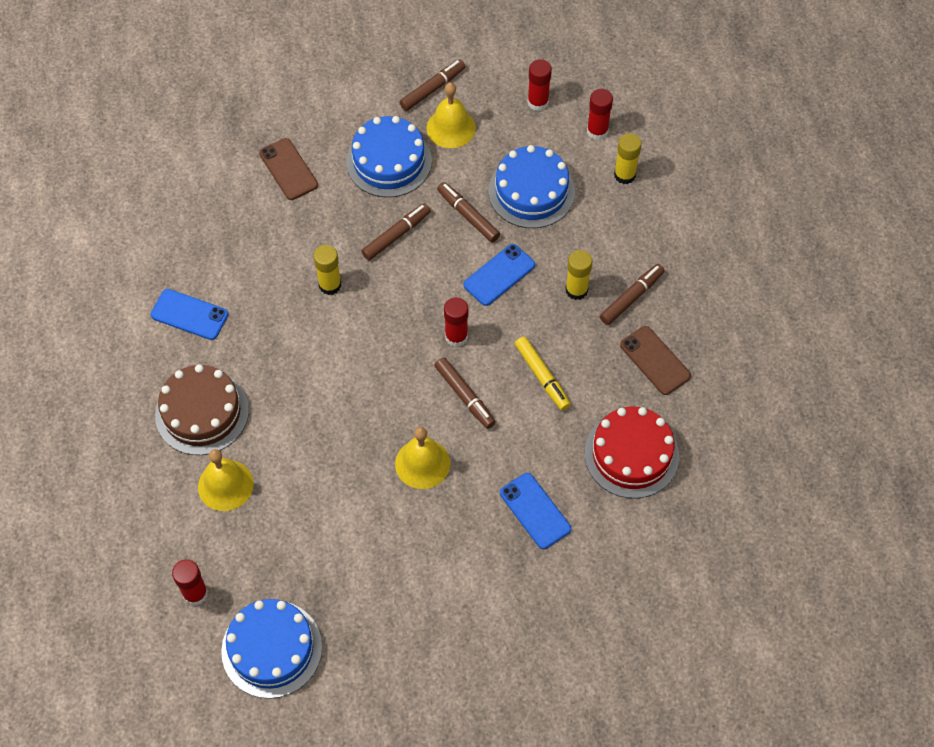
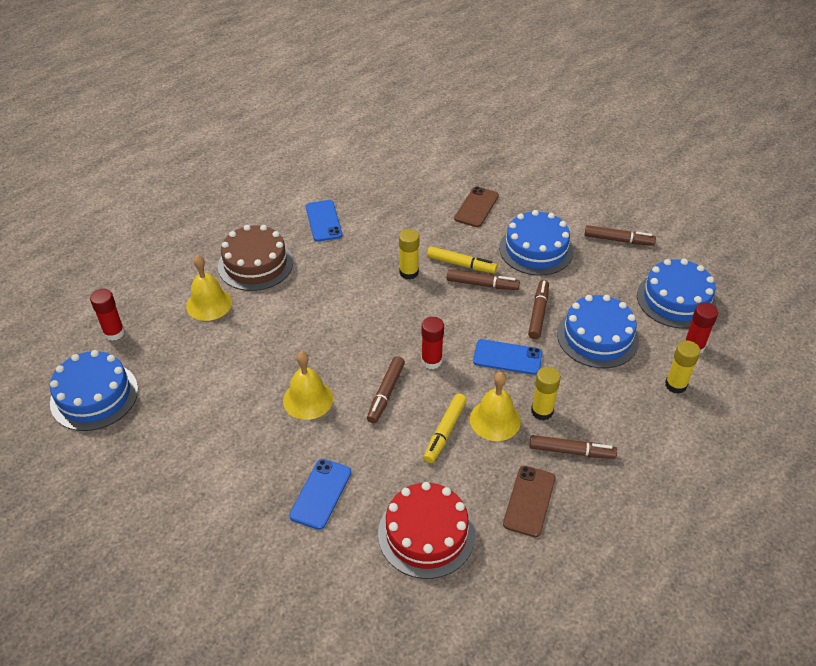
camera: 55 degrees right, 15 degrees down
(356, 235) = (461, 264): none -> yellow marker
(451, 128) = (599, 265): yellow bell -> yellow bell (495, 420)
(538, 102) = (676, 300): red glue stick -> blue cake

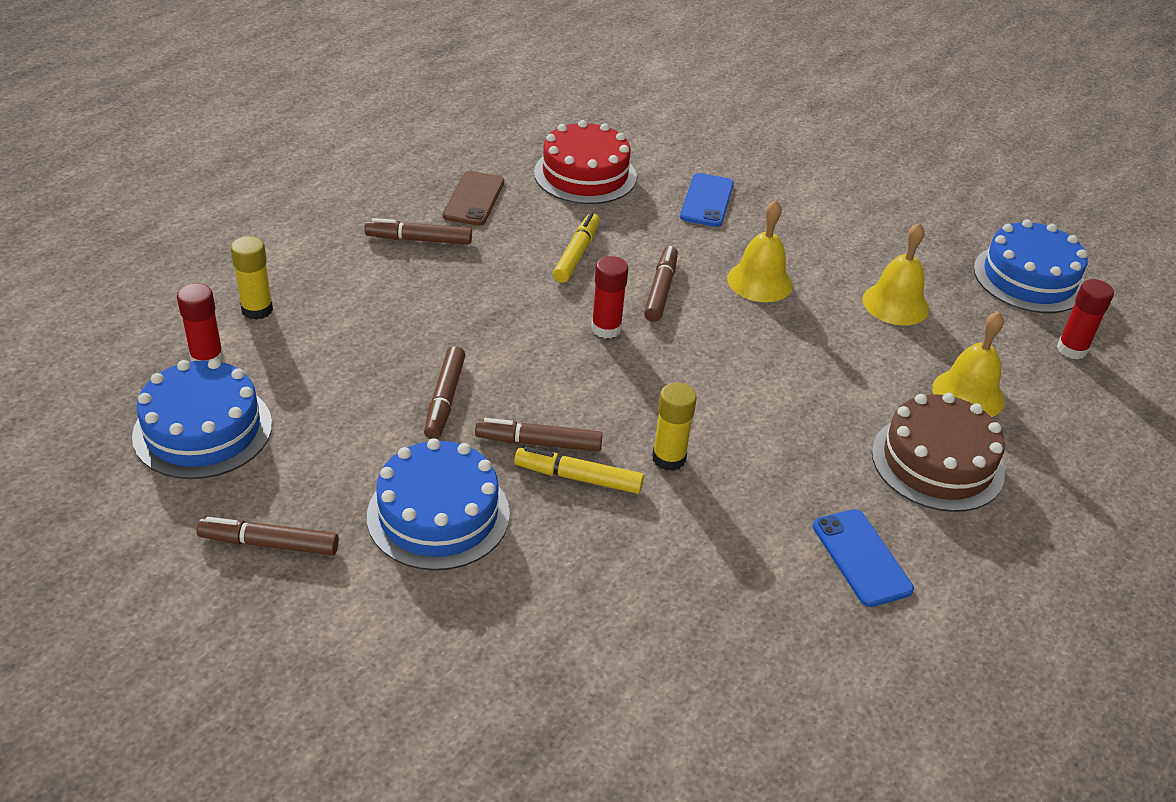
camera: 170 degrees right, 5 degrees down
(476, 207) = (558, 610): brown phone -> none
(495, 420) = (514, 267): yellow bell -> yellow bell (895, 304)
(507, 357) = (496, 336): blue phone -> none
(542, 411) = (451, 277): yellow glue stick -> none
(597, 337) = (355, 367): blue cake -> none

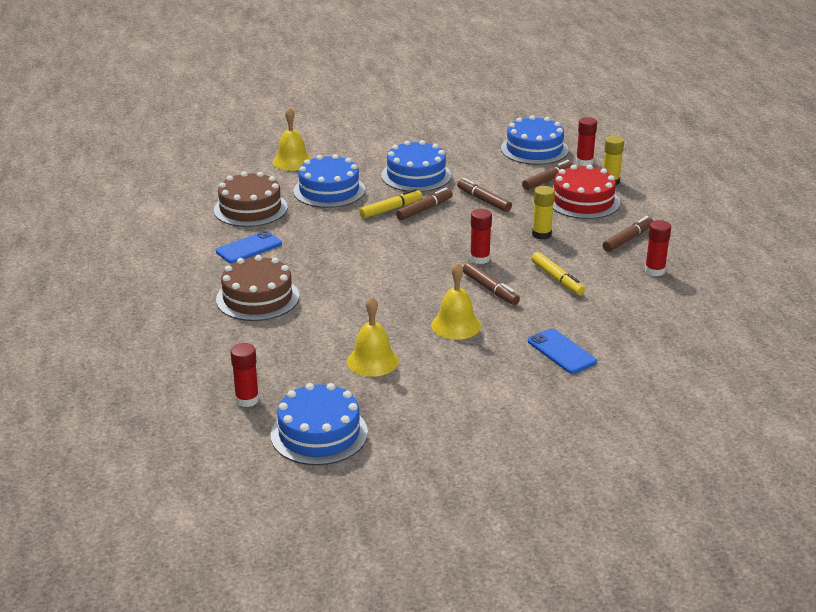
camera: 135 degrees right, 10 degrees down
(269, 544) = (449, 143): brown marker -> brown marker (548, 180)
(474, 199) = (654, 271): brown phone -> red glue stick
(585, 175) = (644, 320): red cake -> red cake (583, 201)
(602, 588) = (329, 190): none -> blue cake
(669, 458) = (369, 233): yellow glue stick -> yellow glue stick (541, 234)
(770, 646) = (250, 208): none -> brown cake
(861, 557) = (249, 248): blue phone -> blue phone turned 60 degrees counterclockwise
(968, 394) = (277, 337): yellow bell -> yellow bell (292, 161)

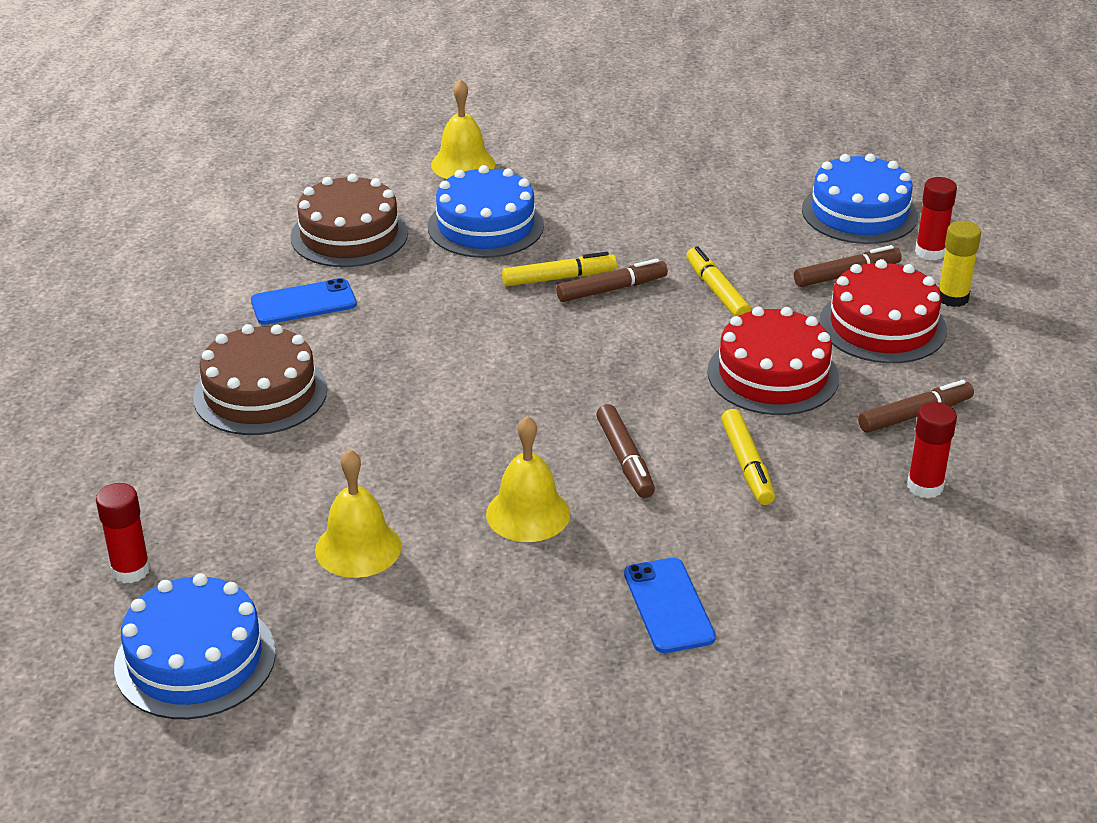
camera: 20 degrees right, 5 degrees up
(416, 175) = (636, 225): blue cake -> none
(479, 259) = (643, 398): red glue stick -> none
(483, 200) = (717, 291): brown marker -> yellow marker
(541, 234) = (773, 375): yellow glue stick -> red cake

